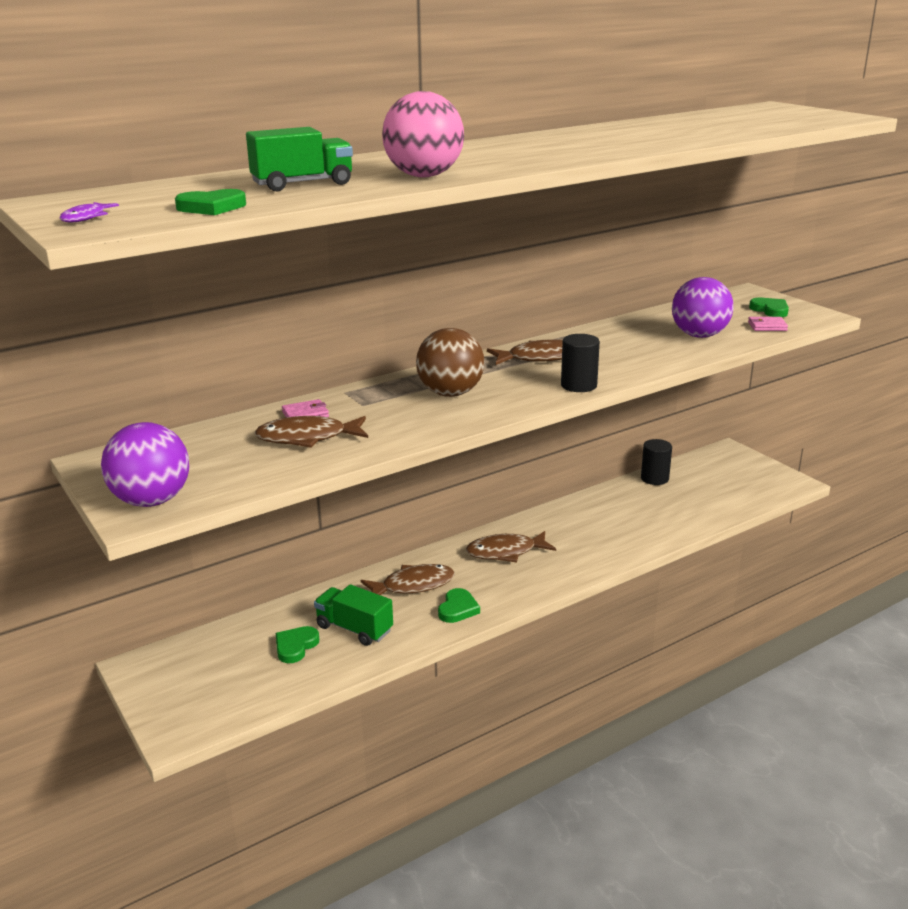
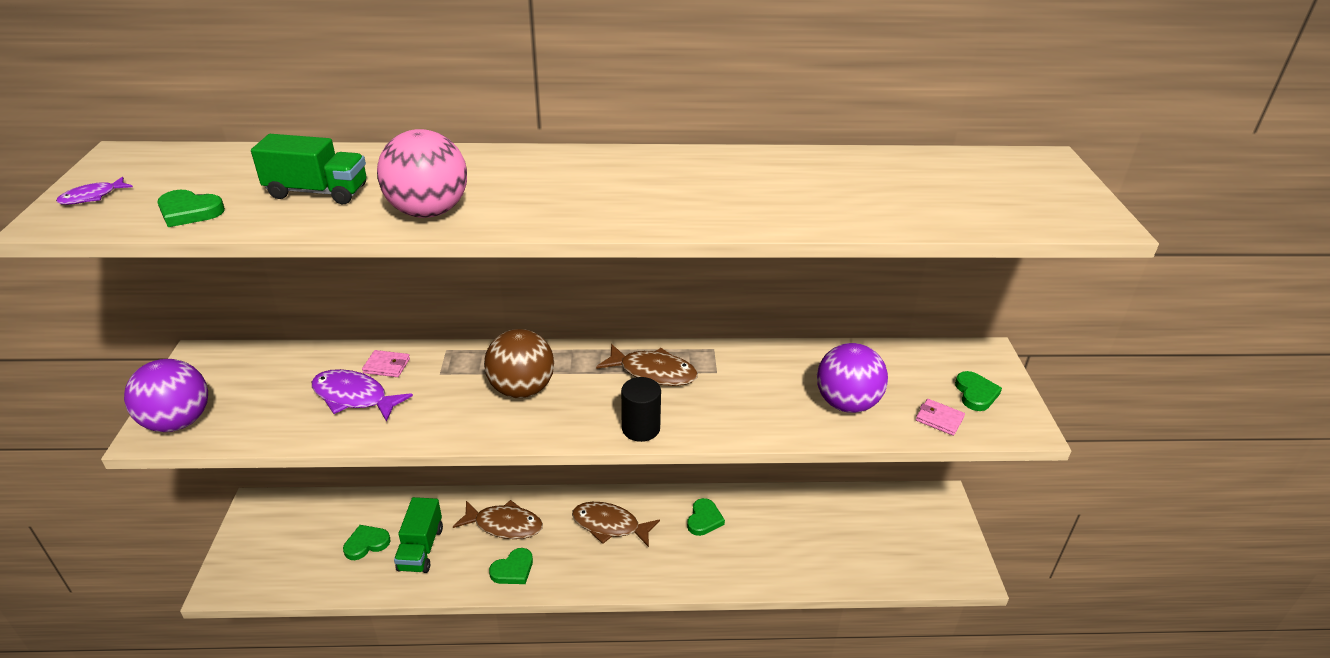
camera: 30 degrees right, 10 degrees up
(307, 438) = (354, 397): brown fish -> purple fish
(354, 629) = (421, 548): green truck -> green truck turned 150 degrees counterclockwise
(576, 521) = (704, 519): none -> green heart
(654, 478) = (829, 501): black cylinder -> none

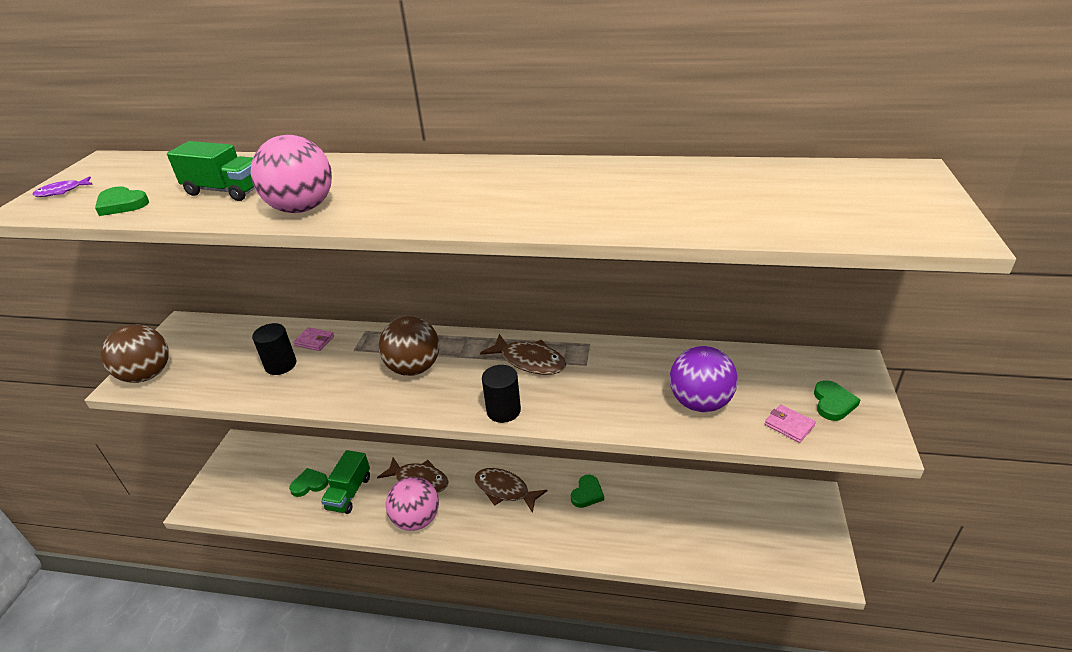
camera: 15 degrees right, 0 degrees up
(178, 422) = (147, 375): purple ball -> brown ball
(354, 397) = (281, 365): purple fish -> black cylinder
(513, 569) = (416, 519): green heart -> pink ball

